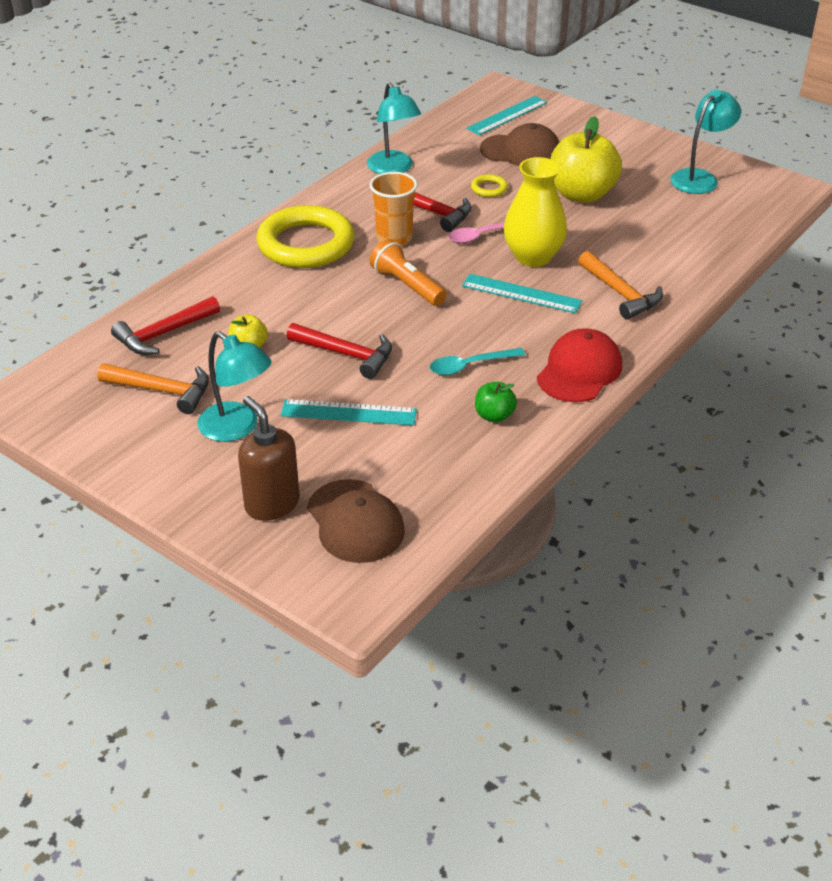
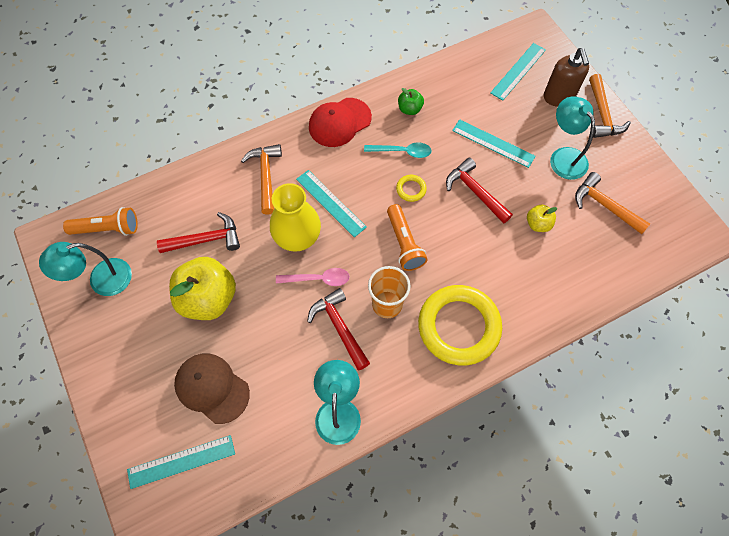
camera: 155 degrees left, 25 degrees up
(163, 334) = (594, 261): red hammer -> red hammer (206, 240)
(192, 502) = (602, 114): none -> orange hammer
(355, 521) = (518, 71): brown cap -> turquoise ruler
(489, 188) = (275, 341): yellow ring -> yellow ring (411, 189)
(742, 208) = (107, 229): none -> orange flashlight

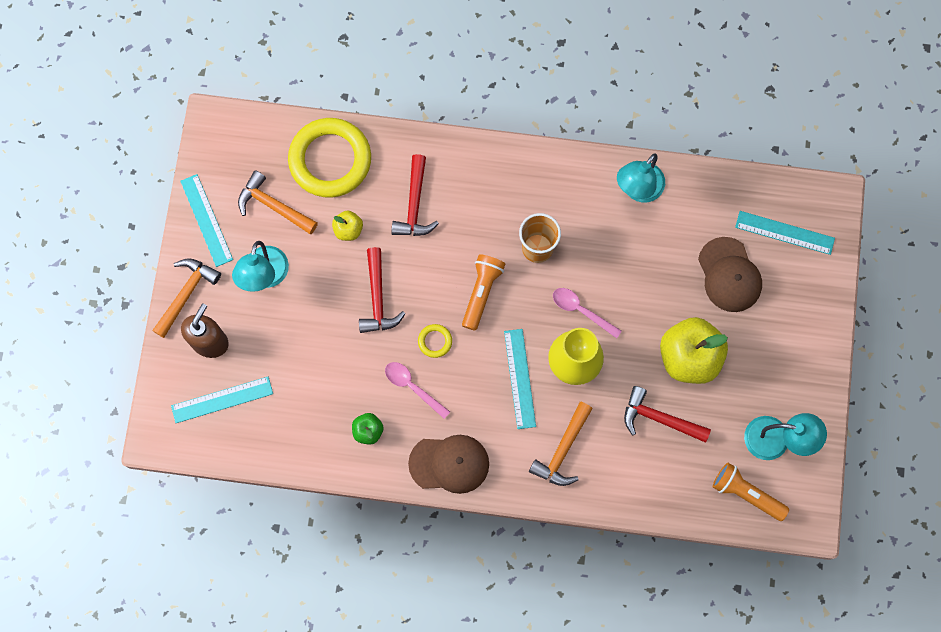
camera: 145 degrees left, 10 degrees up
(339, 122) = (449, 464): red cap -> brown cap
(339, 327) = (591, 255): red hammer -> red hammer (414, 204)
(402, 152) = (412, 387): turquoise spoon -> pink spoon
(459, 326) = (491, 189): yellow ring -> yellow ring (330, 160)
(493, 143) = (318, 336): turquoise ruler -> turquoise ruler (206, 220)
(604, 205) = (273, 206): orange hammer -> orange hammer turned 135 degrees clockwise

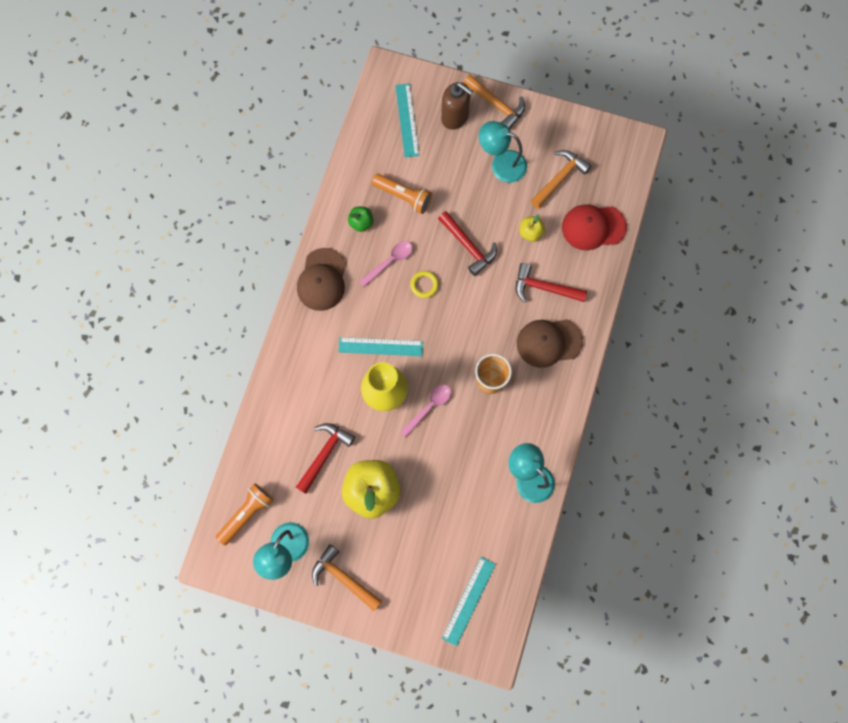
camera: 100 degrees right, 0 degrees up
(206, 220) = (555, 127): turquoise ruler -> none
(330, 160) = (593, 227): yellow ring -> red cap
(377, 298) = (468, 246): red hammer -> red hammer turned 135 degrees counterclockwise
(481, 292) = (459, 329): orange flashlight -> orange flashlight (403, 196)
(562, 450) = (314, 370): orange hammer -> orange hammer (343, 578)
(729, 275) = (438, 541): brown cap -> brown cap (549, 342)

